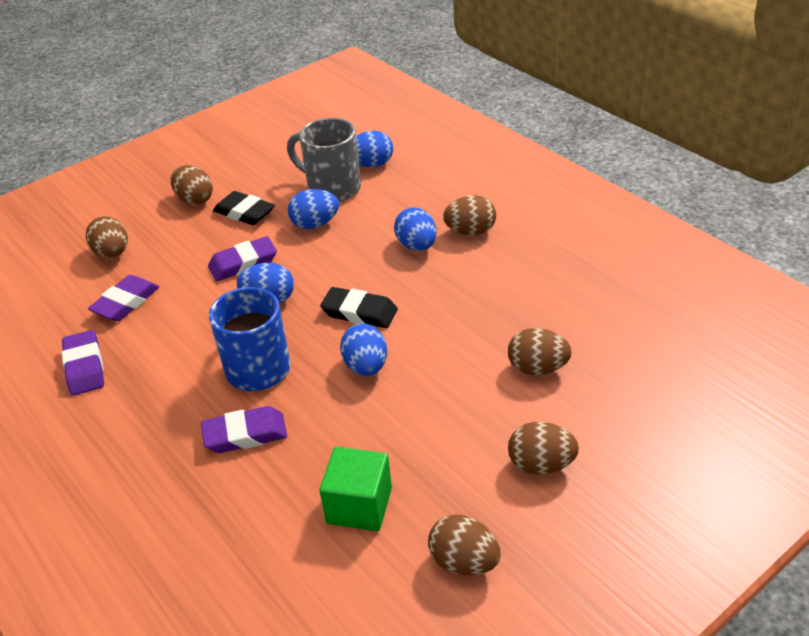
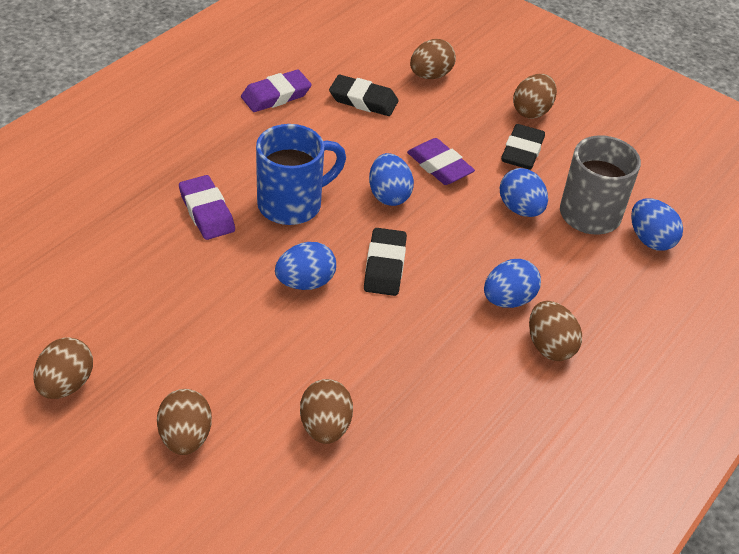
camera: 70 degrees right, 5 degrees up
(126, 302) = (363, 100): purple eraser -> black eraser
(359, 505) = (128, 302): green cube -> none

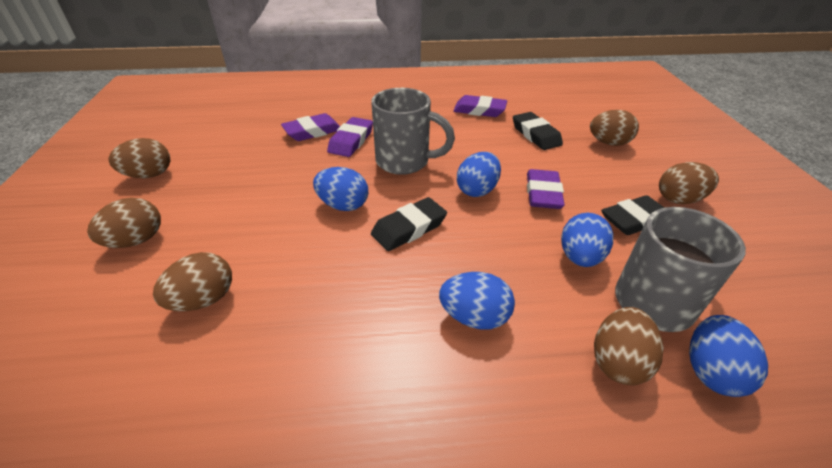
camera: 50 degrees right, 5 degrees down
(148, 225) = (313, 132): none -> purple eraser
(292, 204) = (404, 162): blue mug -> grey mug
(549, 346) = (460, 388): brown egg -> brown egg (617, 361)

